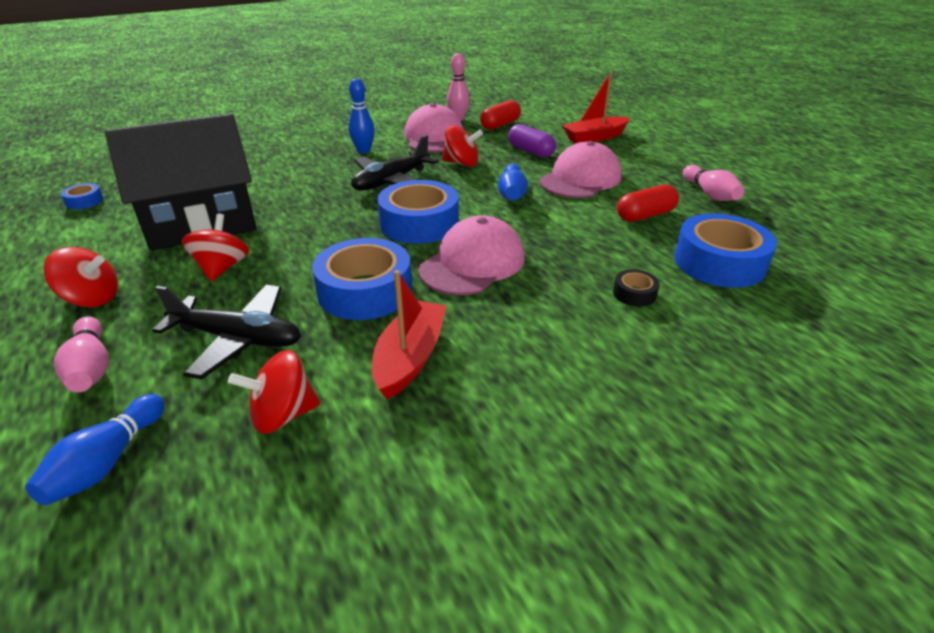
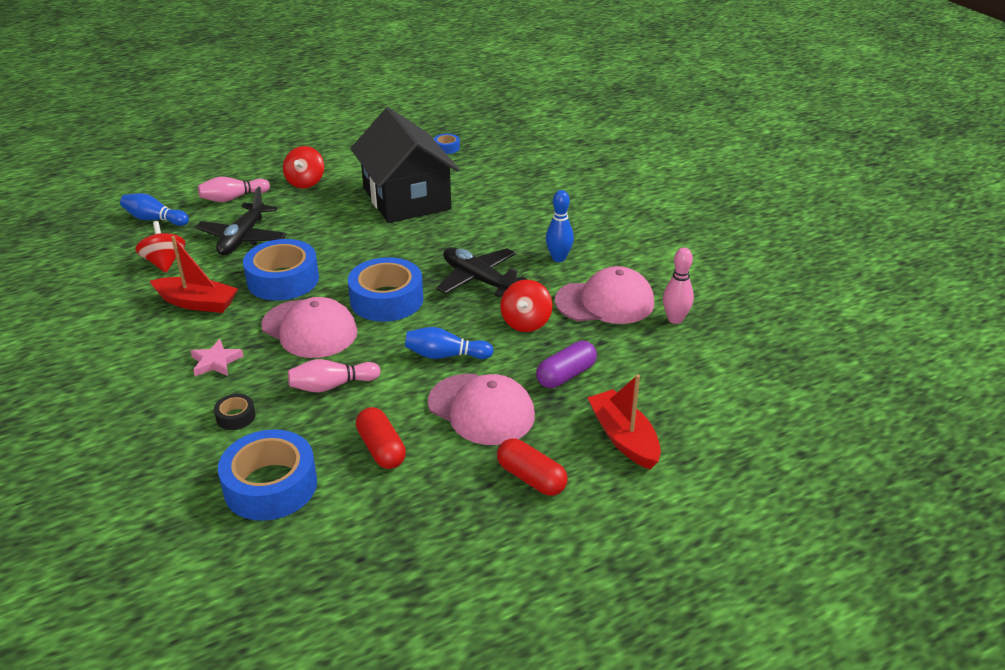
camera: 90 degrees right, 0 degrees up
(222, 268) = (332, 218): red spinning top -> none
(500, 125) = (659, 353): red capsule -> red capsule (531, 478)
(542, 321) = (215, 362): none -> pink star
(709, 194) = (431, 518): pink bowling pin -> pink bowling pin (332, 386)

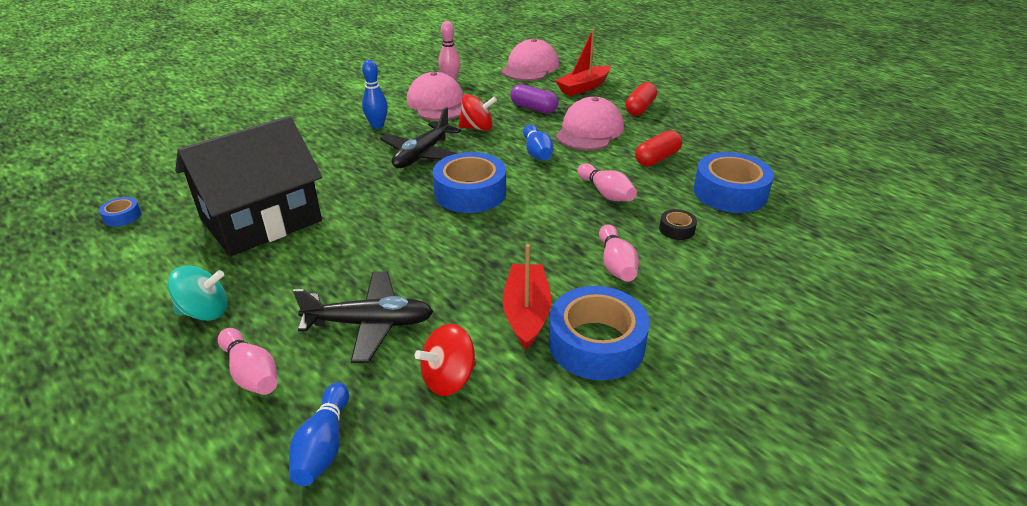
camera: 105 degrees left, 0 degrees up
(215, 362) = (616, 264): pink star -> pink bowling pin
(283, 280) = (457, 263): blue tape -> blue tape (596, 344)
(305, 182) = (205, 312): red spinning top -> turquoise spinning top
(309, 329) = (536, 223): pink cap -> pink cap (530, 67)

